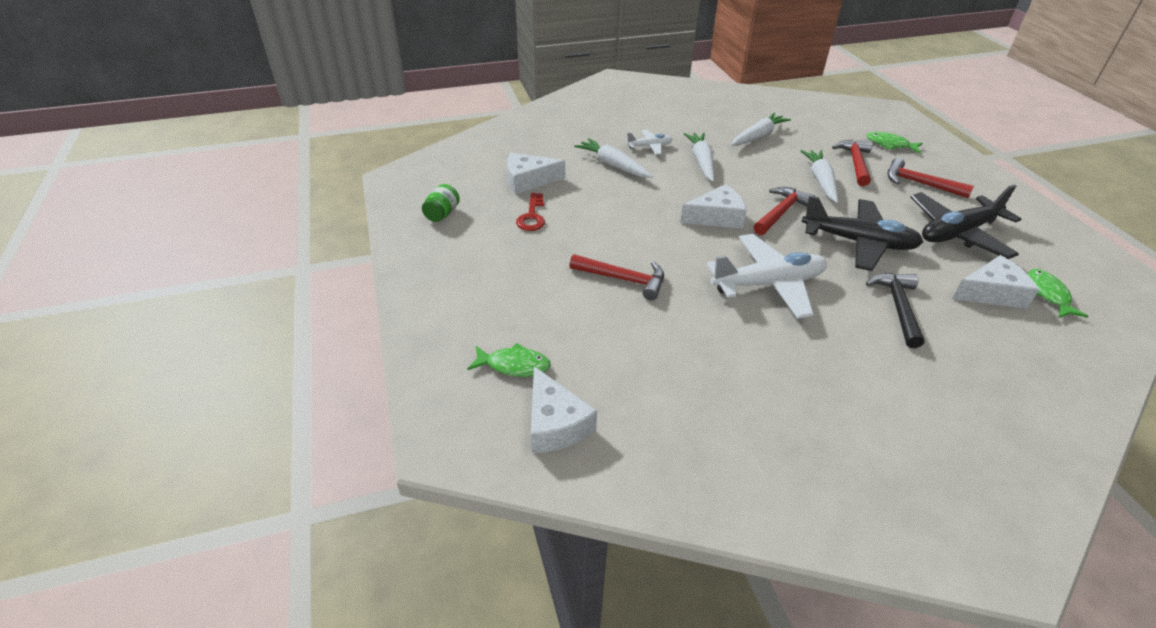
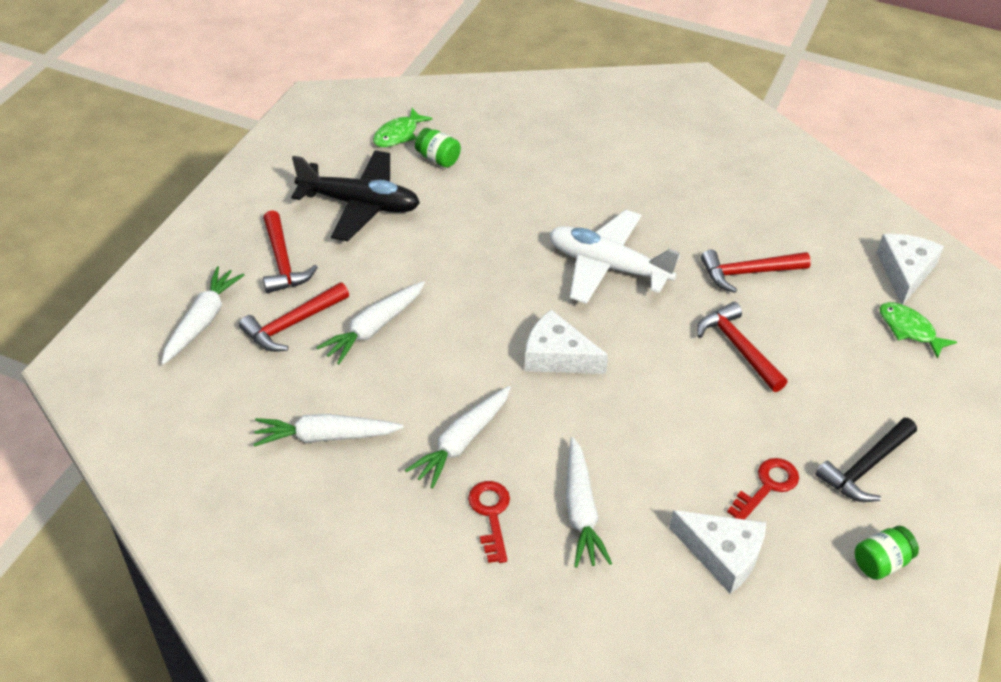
camera: 140 degrees left, 5 degrees up
(649, 146) = (491, 515): white plane -> red key
(781, 212) = (482, 320): red hammer -> red hammer (748, 273)
(858, 242) = (464, 250): black plane -> none
(890, 145) = (202, 321): green fish -> white carrot
(897, 307) = (531, 192): black hammer -> black hammer (866, 467)
(991, 293) = (438, 159): white cheese -> green jar

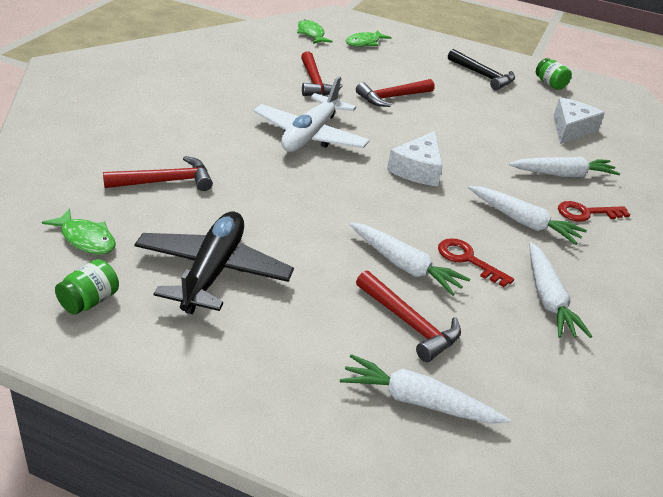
camera: 95 degrees left, 10 degrees down
(283, 262) = (311, 333): red hammer -> red hammer (165, 181)
(438, 159) = (140, 213): green jar -> green jar (89, 301)
(767, 486) = (511, 107): red key -> red key (467, 260)
(905, 272) = (311, 34): white cheese -> green fish

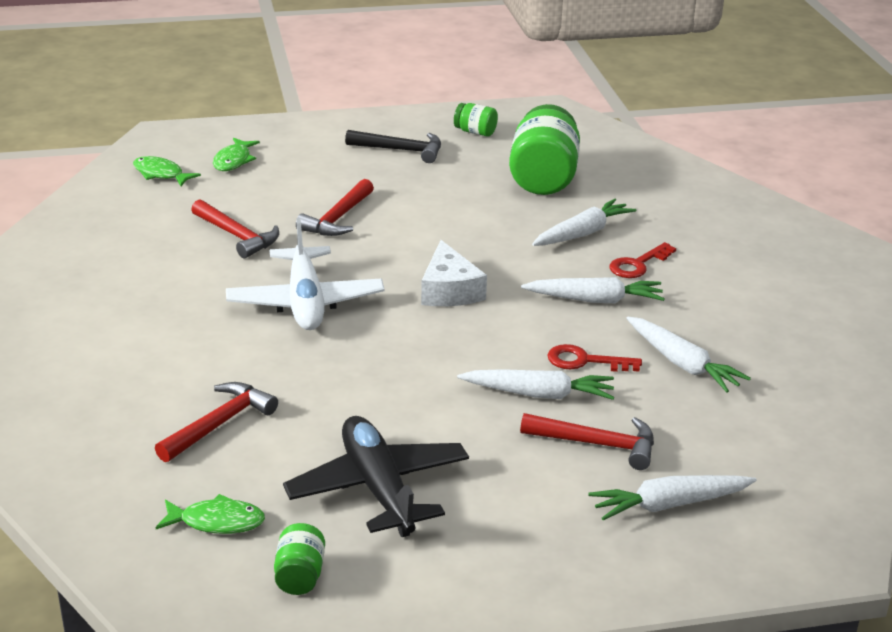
camera: 30 degrees left, 5 degrees down
(571, 129) = (543, 178): white cheese -> green jar

